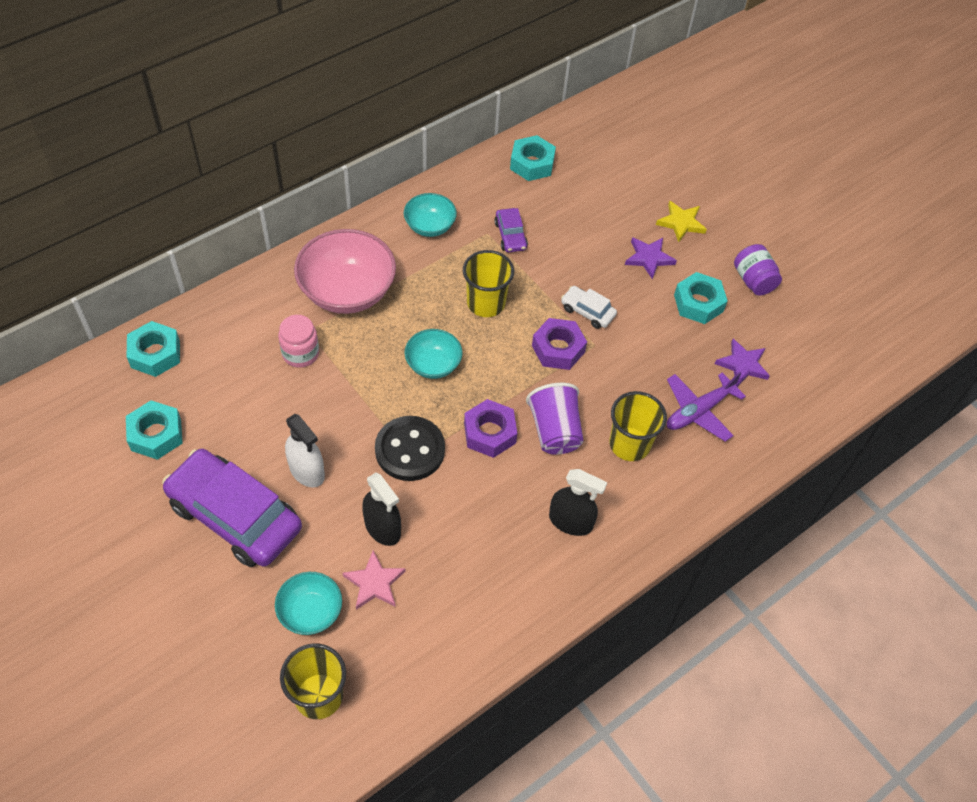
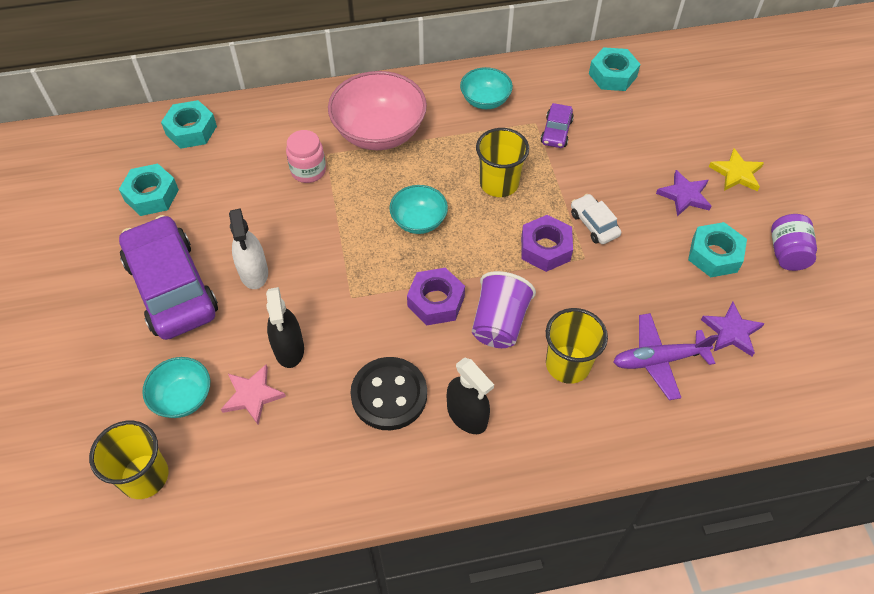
camera: 30 degrees right, 0 degrees up
(410, 450) = (354, 289): black button -> black button (389, 395)

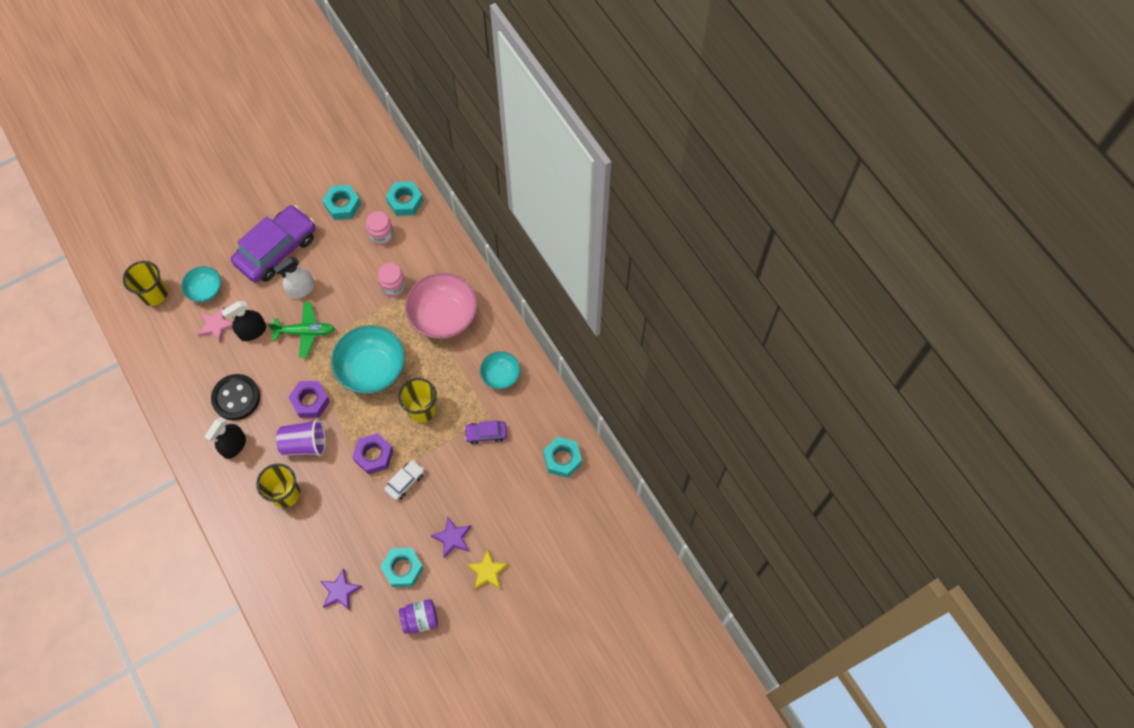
camera: 70 degrees right, 10 degrees up
(225, 165) = (381, 235): none -> pink jar
(324, 283) = (305, 332): none -> green plane
(419, 221) = (372, 369): turquoise bowl -> turquoise bowl, size x1.80
(658, 360) = (304, 548): purple plane -> none

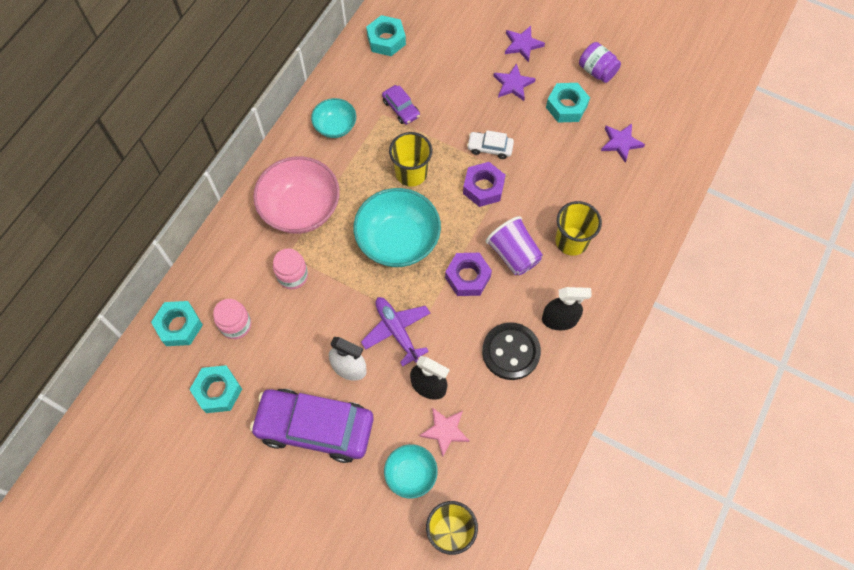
camera: 120 degrees left, 0 degrees up
(305, 332) = (396, 331): green plane -> purple plane
(487, 571) = (522, 45): yellow star -> purple star

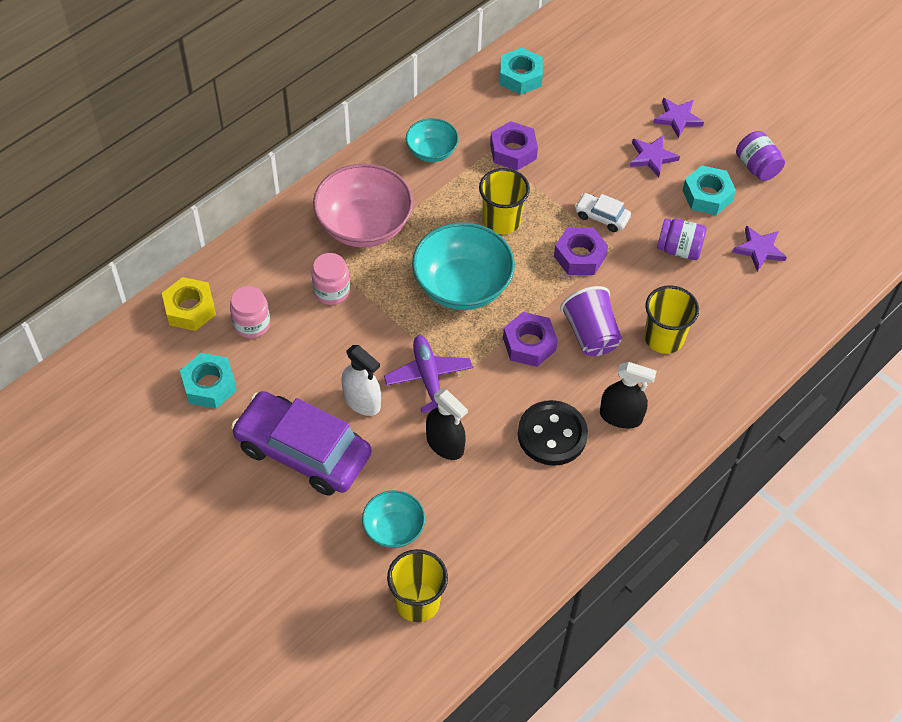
camera: 15 degrees right, 10 degrees down
(179, 326) = (190, 309): turquoise nut -> yellow nut
(401, 108) = (513, 151): purple car -> purple nut
(445, 431) = (448, 495): pink star -> none
(559, 160) = (679, 249): none -> purple jar

